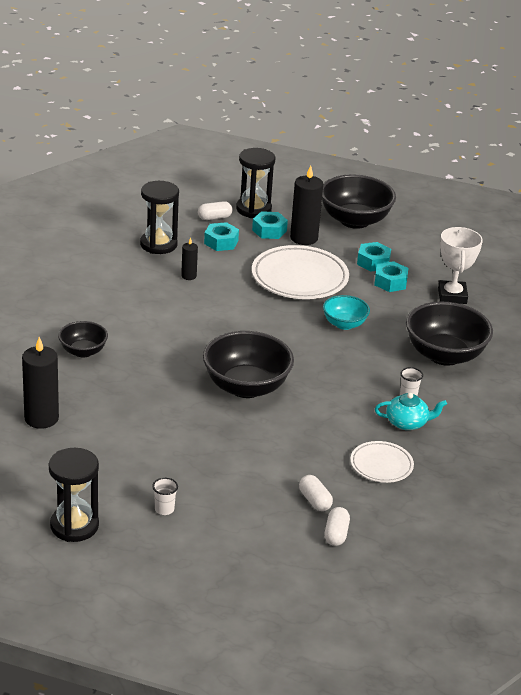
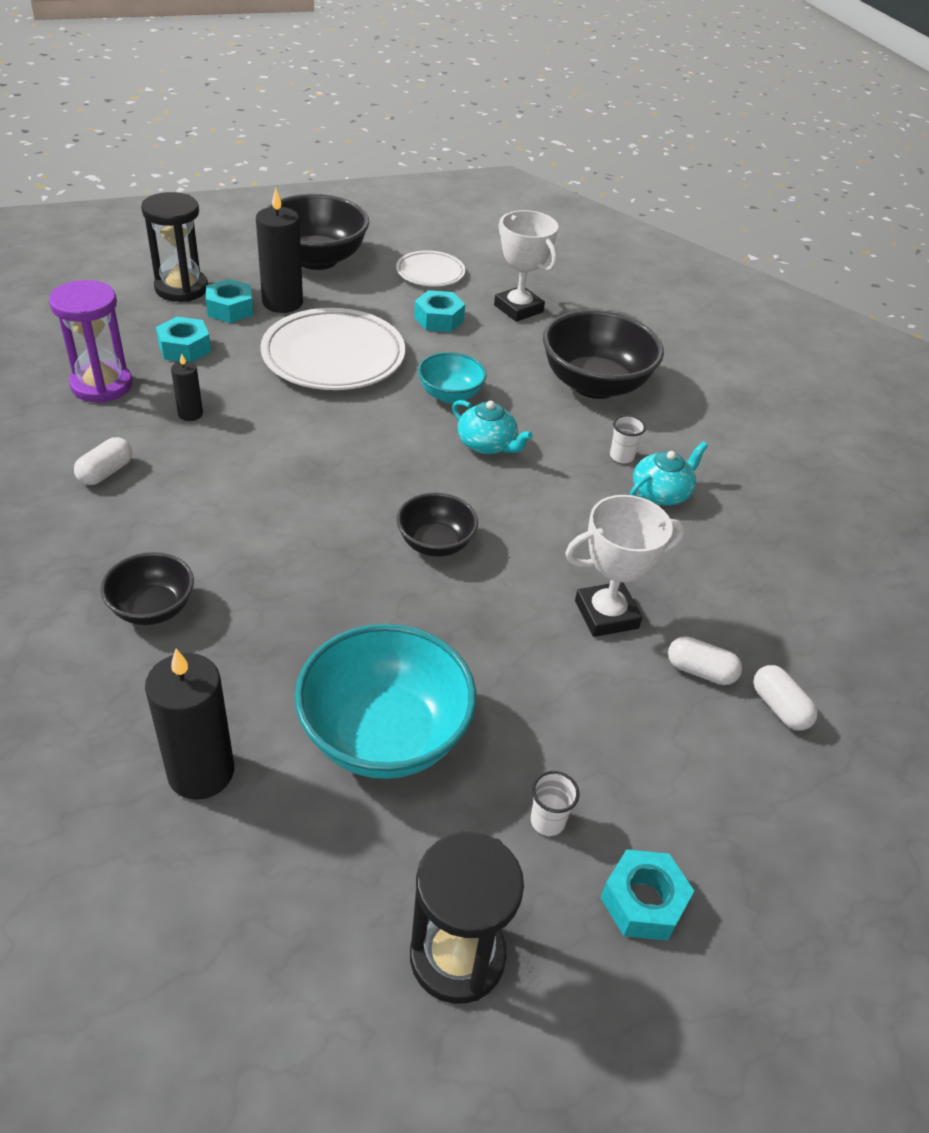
camera: 40 degrees left, 10 degrees up
(130, 445) = (384, 735): none -> turquoise bowl
(158, 244) = (102, 385): black hourglass -> purple hourglass
(214, 217) = (141, 318): white capsule -> white capsule (106, 472)
(246, 387) = (435, 543): black bowl -> black bowl, size x0.56
(297, 456) = (606, 614): none -> white trophy
(334, 356) = (487, 444): none -> turquoise teapot
(373, 262) = (393, 302): turquoise nut -> turquoise nut (643, 902)
(381, 465) = (704, 569): white plate -> white plate (430, 273)

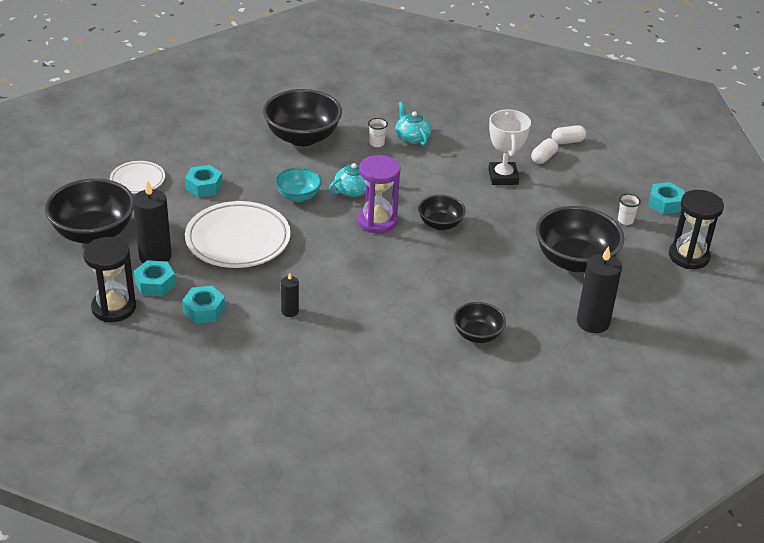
camera: 75 degrees left, 5 degrees down
(102, 385) = (242, 353): purple hourglass -> purple hourglass (377, 221)
(106, 472) = (347, 352): white capsule -> none
(384, 735) = (574, 261): turquoise bowl -> black bowl
(518, 309) = (202, 149): white trophy -> none

